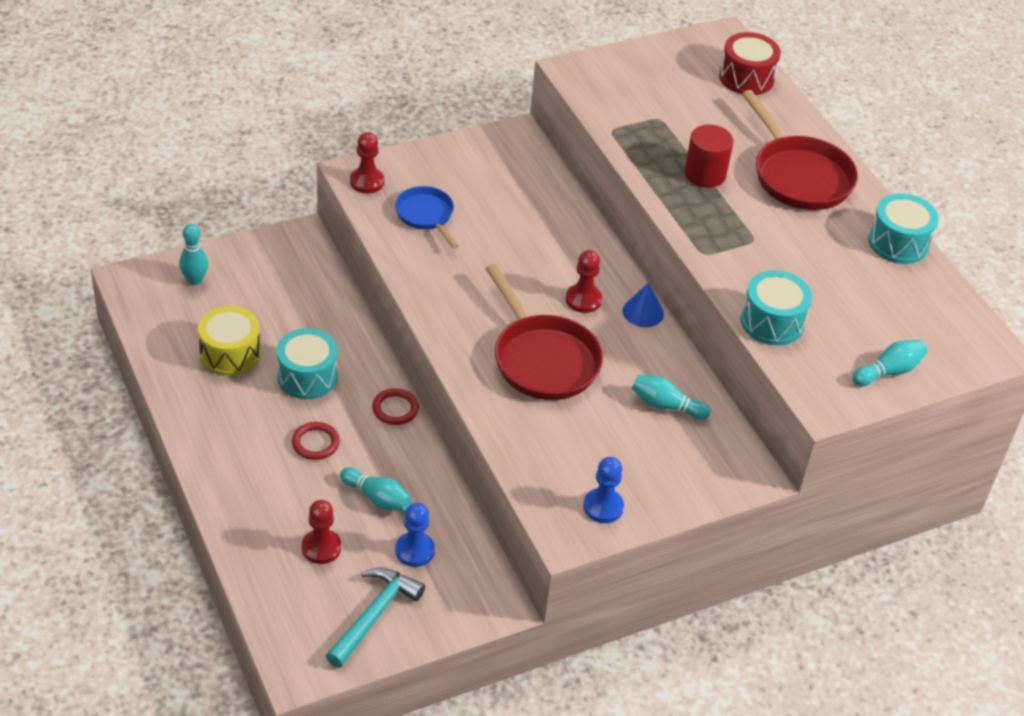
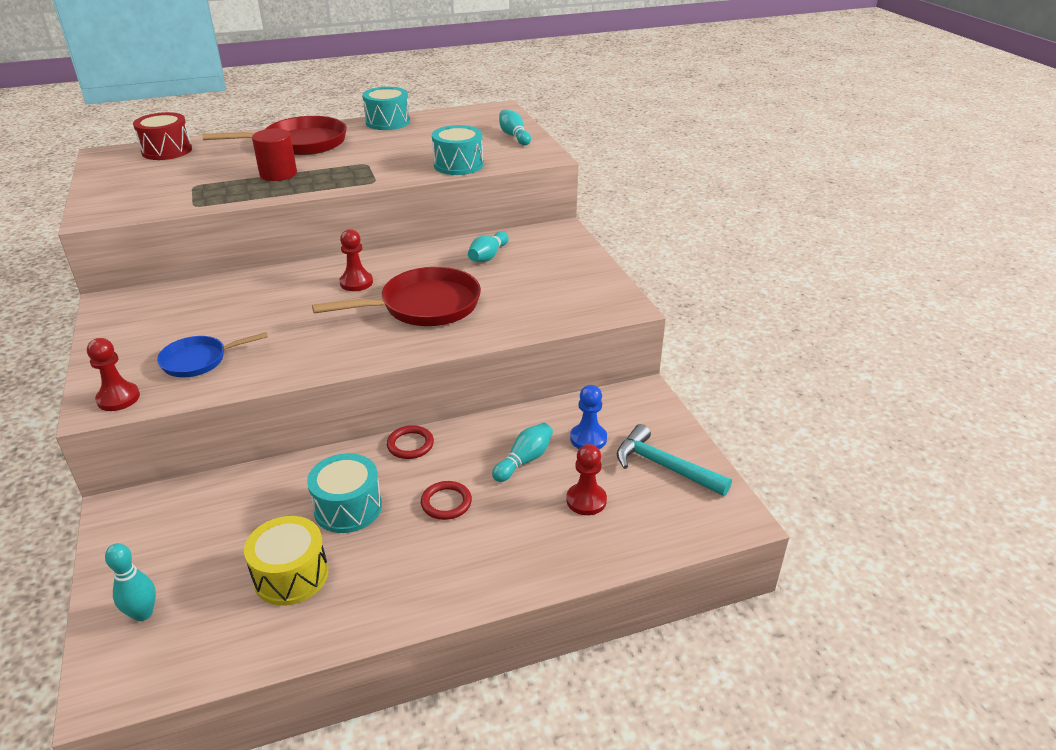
camera: 80 degrees left, 10 degrees down
(603, 507) = (594, 289): blue pawn -> none
(643, 312) = (381, 258): blue cone -> none

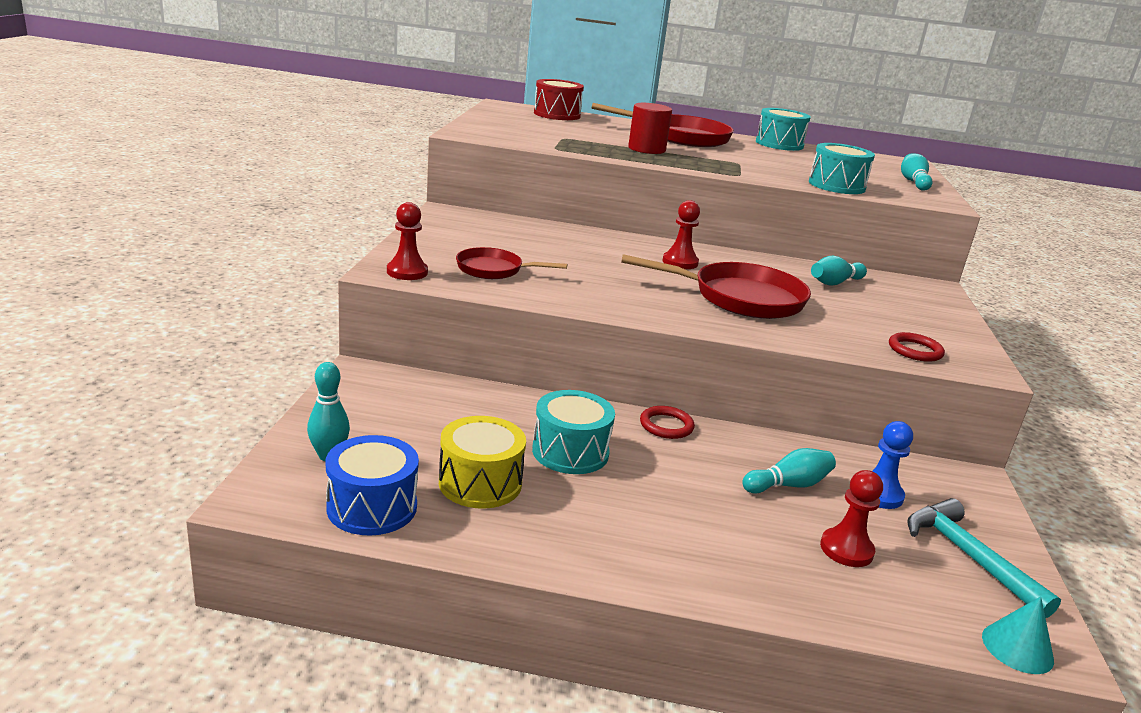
camera: 25 degrees right, 10 degrees down
(199, 360) = (494, 270): blue pan -> red pan
(213, 646) = (372, 507): none -> blue drum
(446, 503) = (677, 487): red ring -> red ring (915, 350)
(717, 528) = (1017, 648): none -> turquoise cone

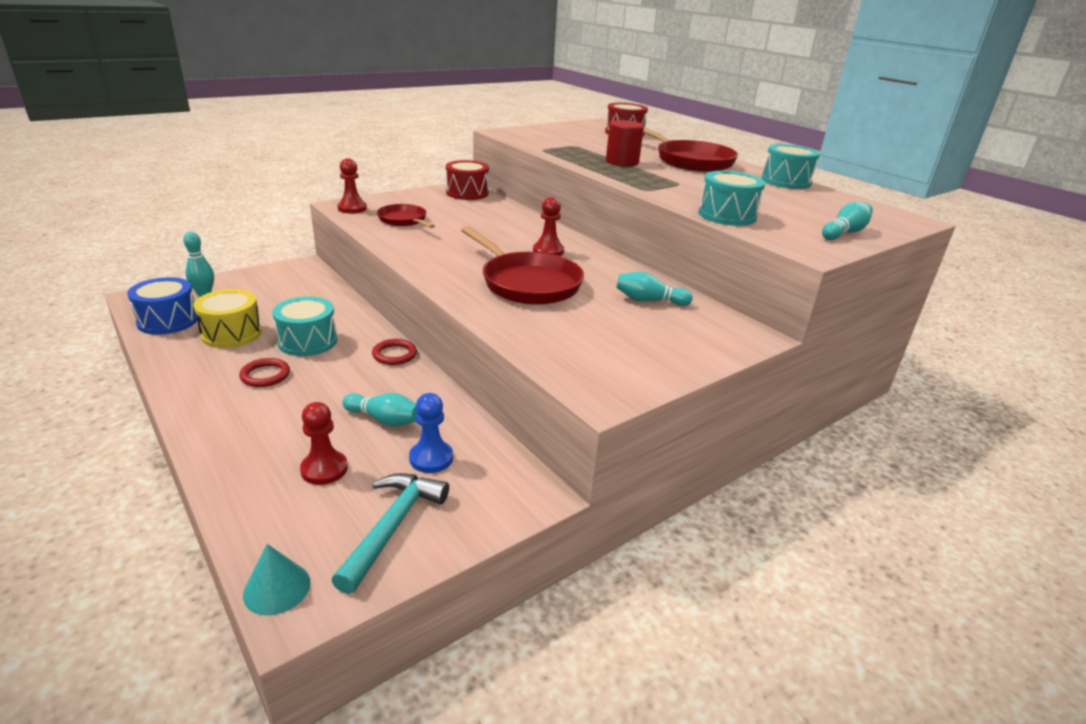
camera: 45 degrees right, 5 degrees up
(466, 219) = (467, 193): none -> red drum
(915, 350) = (574, 361): red ring -> red ring (265, 375)

